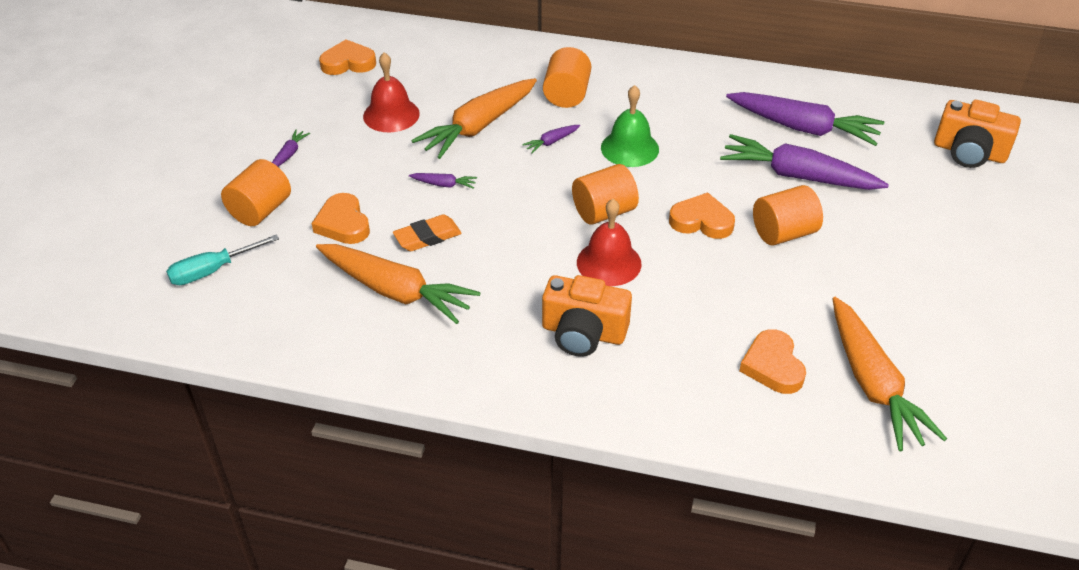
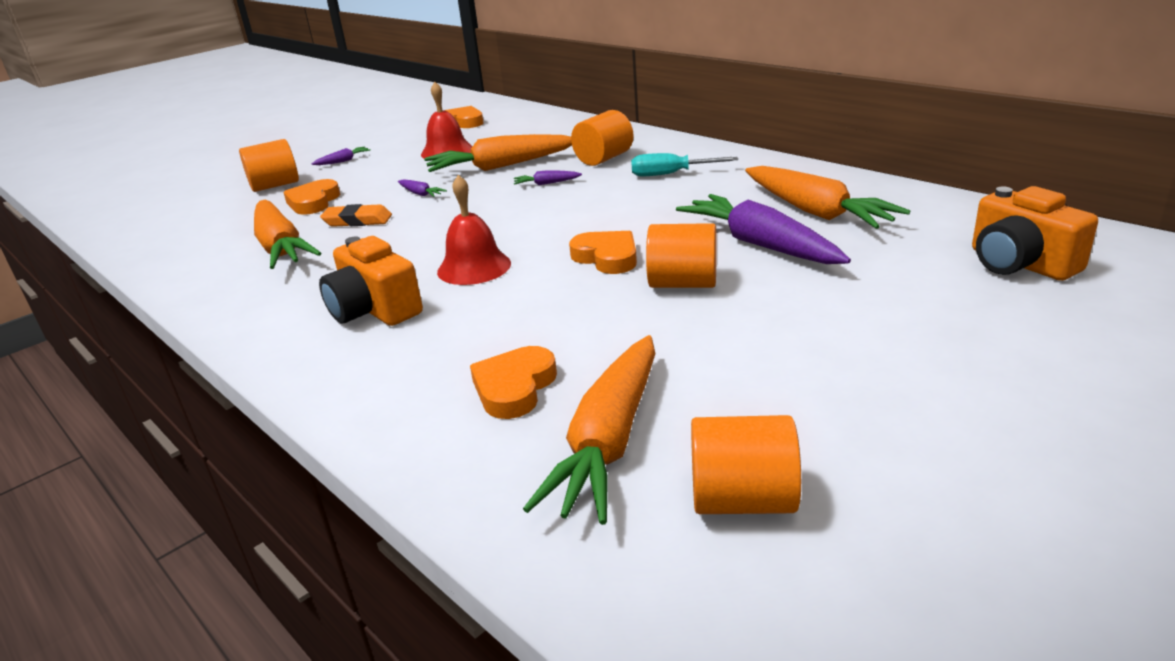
camera: 35 degrees right, 15 degrees down
(212, 271) = (191, 210): turquoise screwdriver -> turquoise screwdriver (671, 174)
(604, 212) = (523, 233): orange cylinder -> orange cylinder (742, 500)
(629, 148) = (610, 198): green bell -> none
(803, 128) = (816, 212): purple carrot -> orange carrot

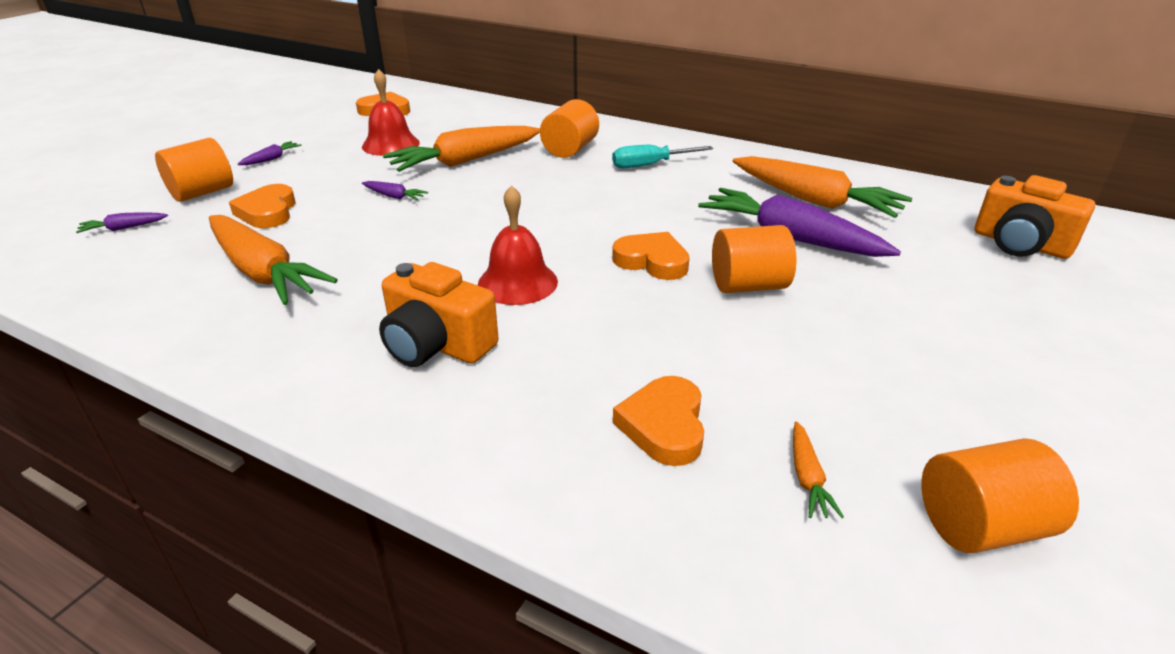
camera: 20 degrees left, 5 degrees up
(357, 221) = (340, 233): orange eraser -> none
(546, 183) = (529, 179): purple carrot -> purple carrot (123, 228)
(609, 442) = (807, 478): orange carrot -> orange carrot, size x0.41

